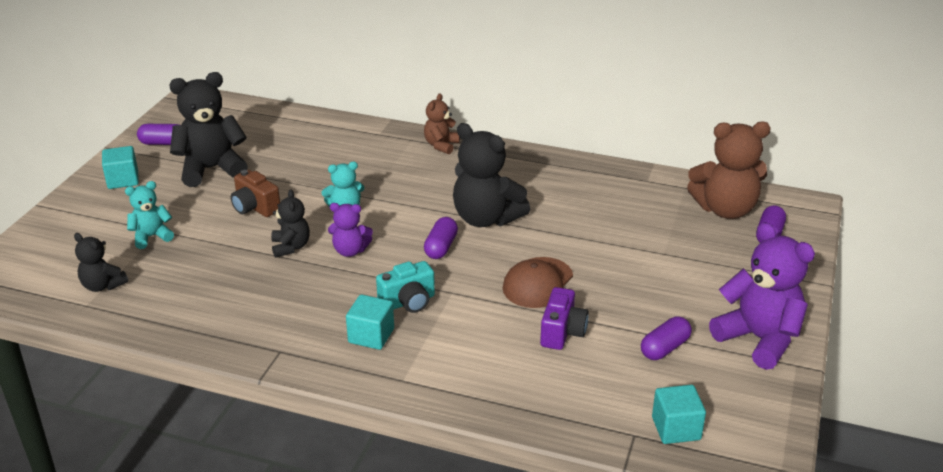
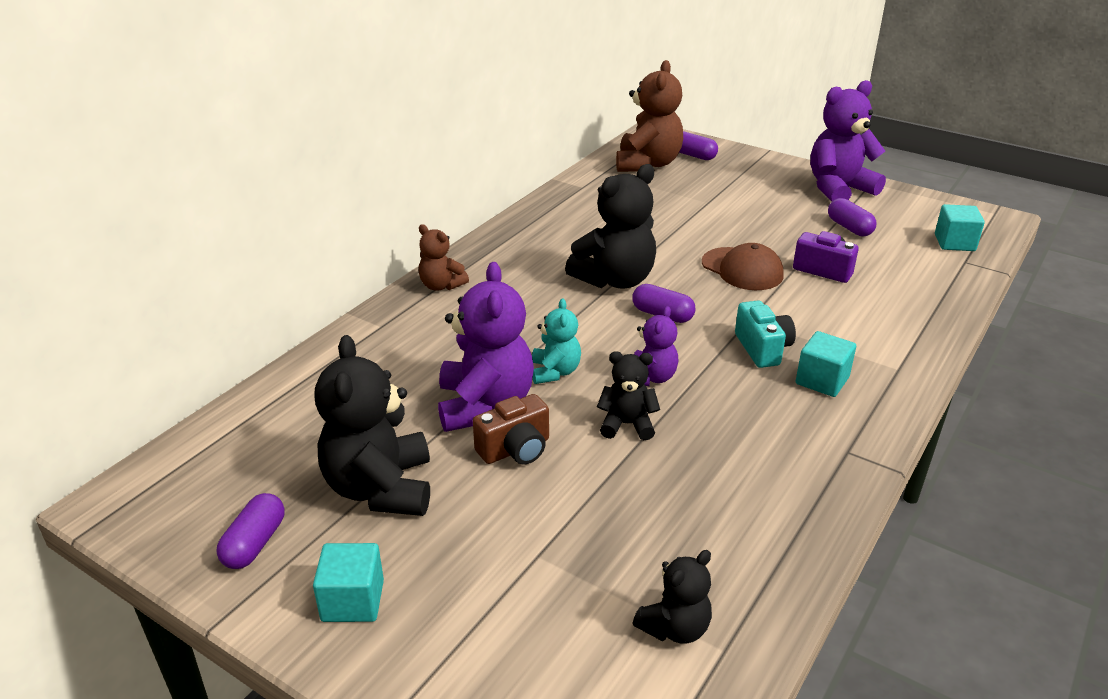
camera: 75 degrees left, 0 degrees up
(151, 237) = (552, 565): turquoise teddy bear -> none
(299, 189) = (485, 405): none -> purple teddy bear

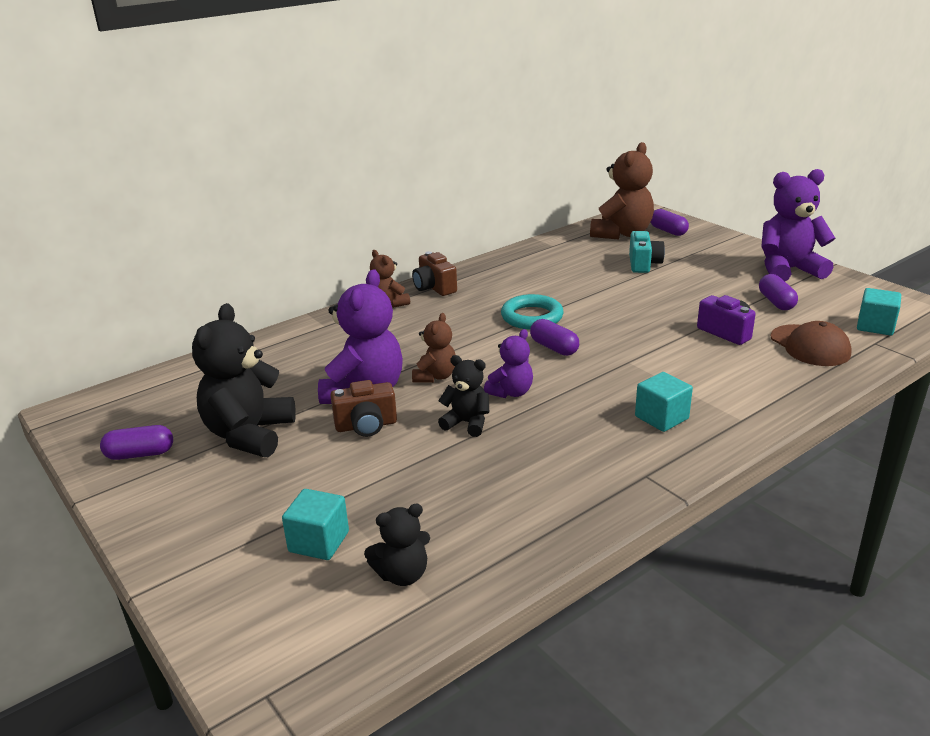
camera: 20 degrees right, 5 degrees down
(255, 543) = (140, 454): purple capsule -> purple capsule turned 45 degrees clockwise
(353, 601) = (179, 504): turquoise cube -> turquoise cube (319, 542)
(482, 258) = (434, 288): none -> brown camera
(555, 372) = (435, 376): turquoise teddy bear -> brown teddy bear
(615, 280) = (532, 317): black teddy bear -> turquoise ring
(742, 269) = (650, 323): brown cap -> brown cap (810, 346)
(762, 349) = (624, 385): turquoise camera -> turquoise camera (643, 264)

